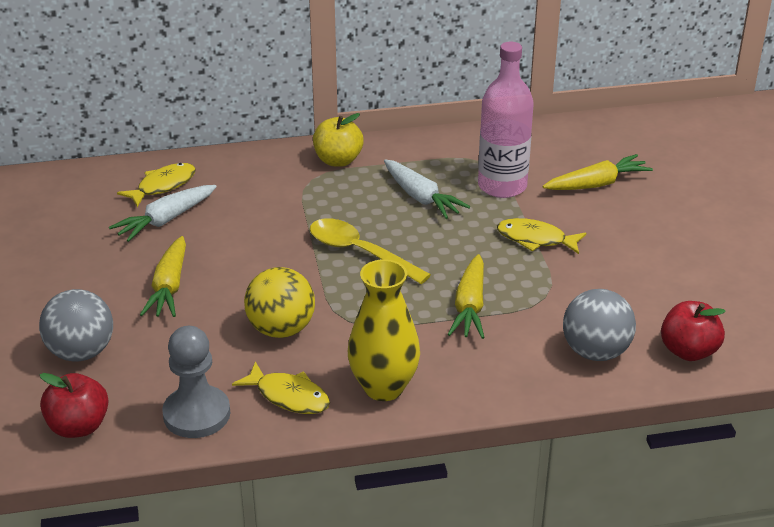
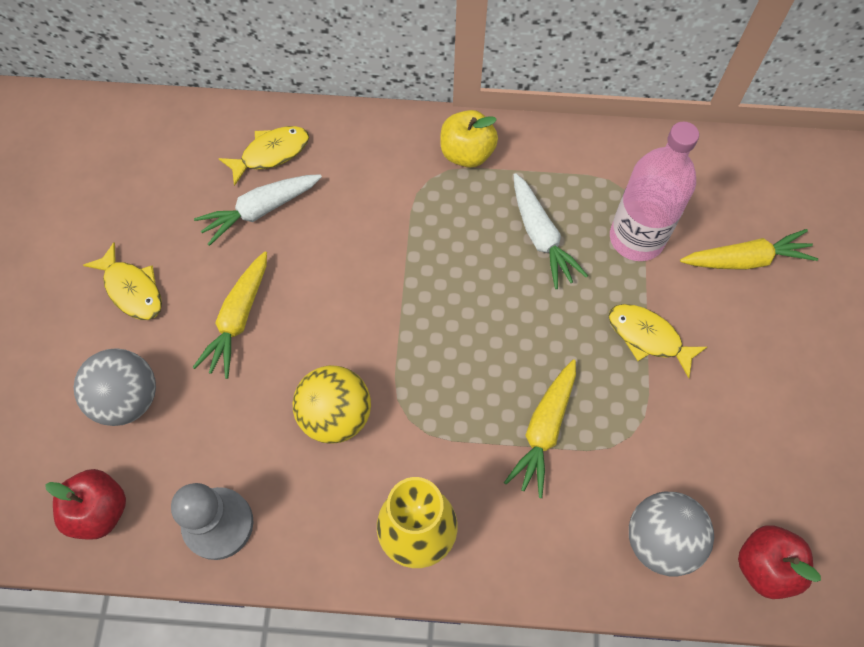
camera: 15 degrees right, 30 degrees up
(289, 396) = (317, 522): yellow fish -> yellow fish (132, 289)
(360, 252) = (450, 312): yellow spoon -> none

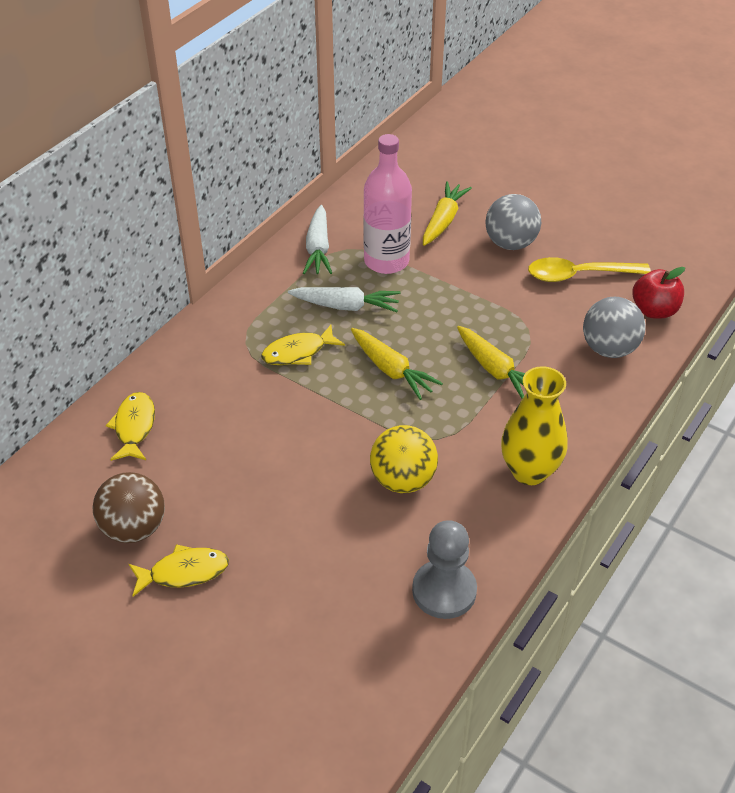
camera: 60 degrees left, 20 degrees down
(99, 510) = (378, 672): red apple -> none
(127, 398) = (288, 613): grey ball -> grey ball (510, 243)
(159, 223) = (134, 528): none -> brown ball
(238, 319) = (272, 508): yellow carrot -> yellow carrot (391, 370)
(260, 210) = (183, 455): white carrot -> white carrot (318, 248)
(467, 153) = (242, 314): yellow apple -> none
(648, 337) = (464, 289): yellow fish -> yellow fish (298, 352)
(764, 450) = (579, 275): none -> yellow spoon

